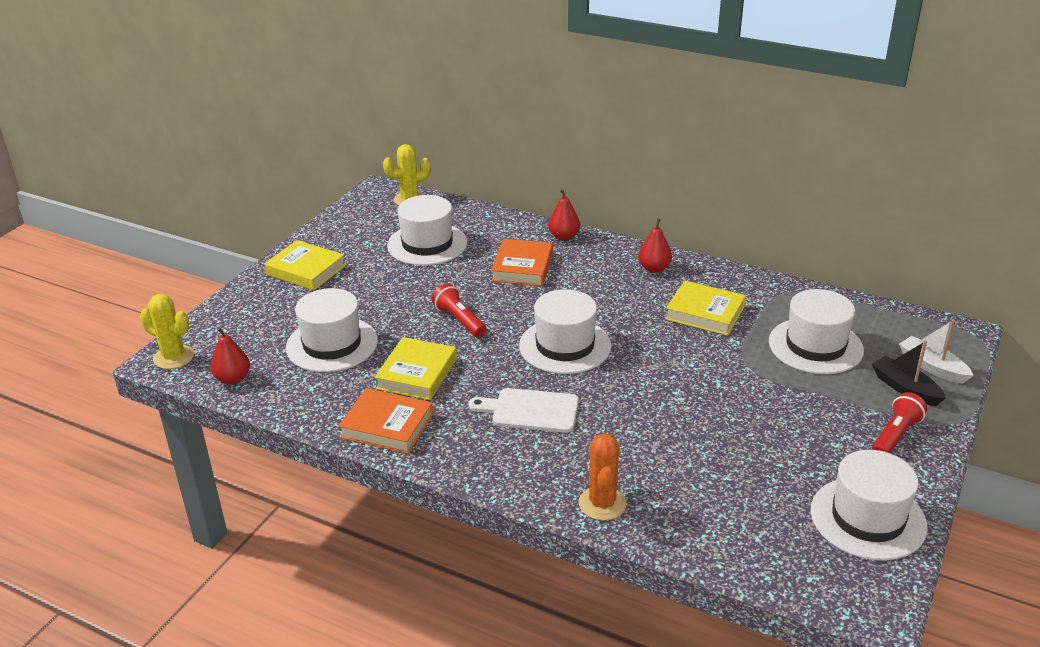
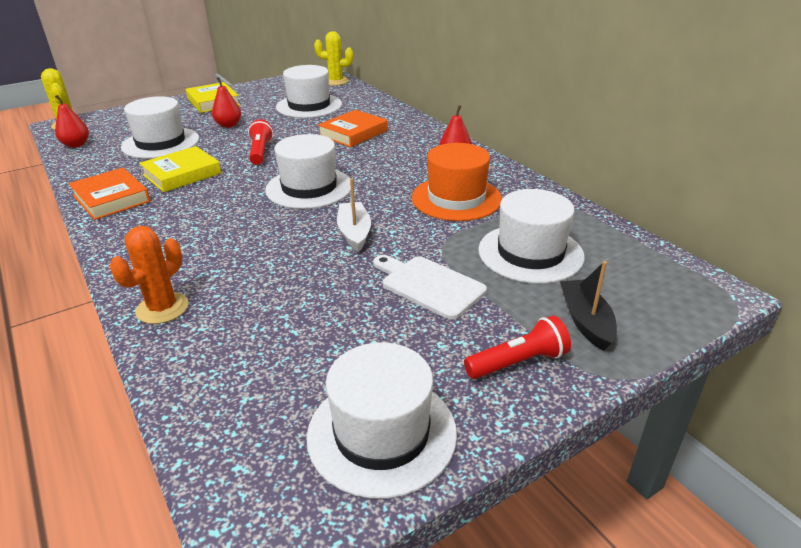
camera: 30 degrees right, 0 degrees up
(530, 410) = (217, 221): white cutting board -> white cutting board (429, 285)
(564, 237) = (411, 123): red pear -> red pear (228, 125)
(705, 313) = (456, 198): yellow book -> orange hat
(932, 367) = (643, 312): white boat -> white boat (354, 233)

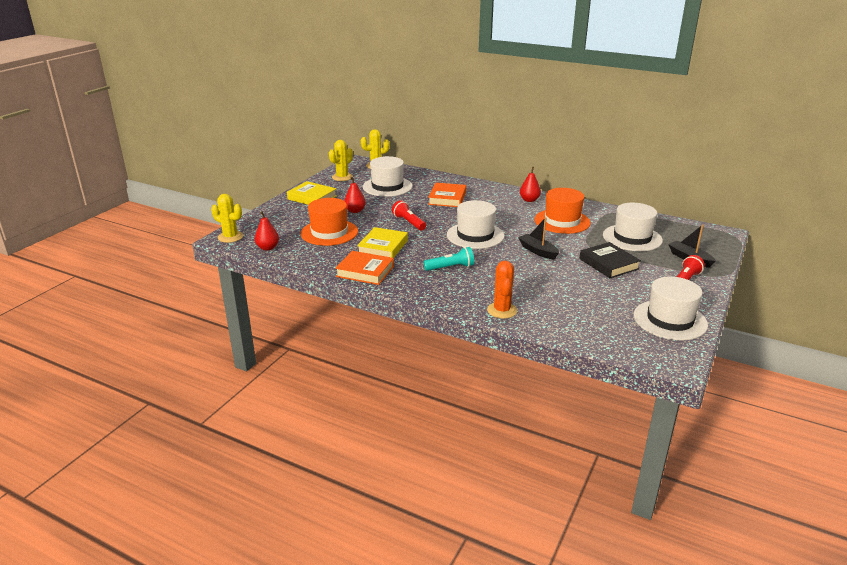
camera: 30 degrees left, 5 degrees down
(161, 143) = (329, 232): white hat -> orange hat
(208, 222) = (450, 267): none -> turquoise flashlight
(280, 87) = (342, 177): none -> yellow cactus
(354, 233) = (538, 251): white boat -> black boat
(429, 285) = (609, 264): white cutting board -> black book

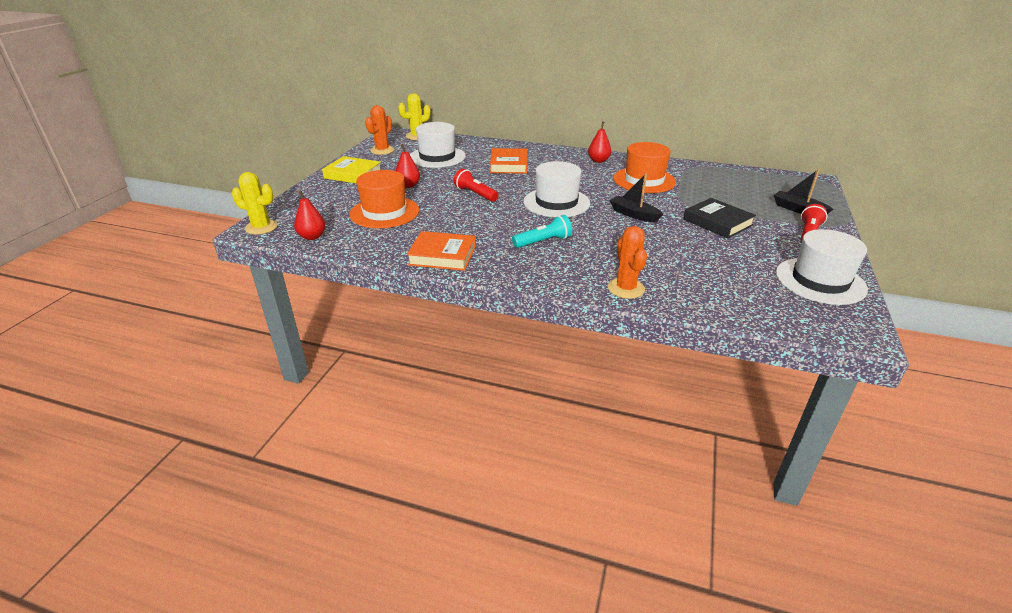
camera: 10 degrees left, 5 degrees up
(342, 177) = (382, 150): yellow cactus -> orange cactus
(383, 247) = (454, 224): yellow book -> none
(632, 238) = (726, 192): white hat -> none

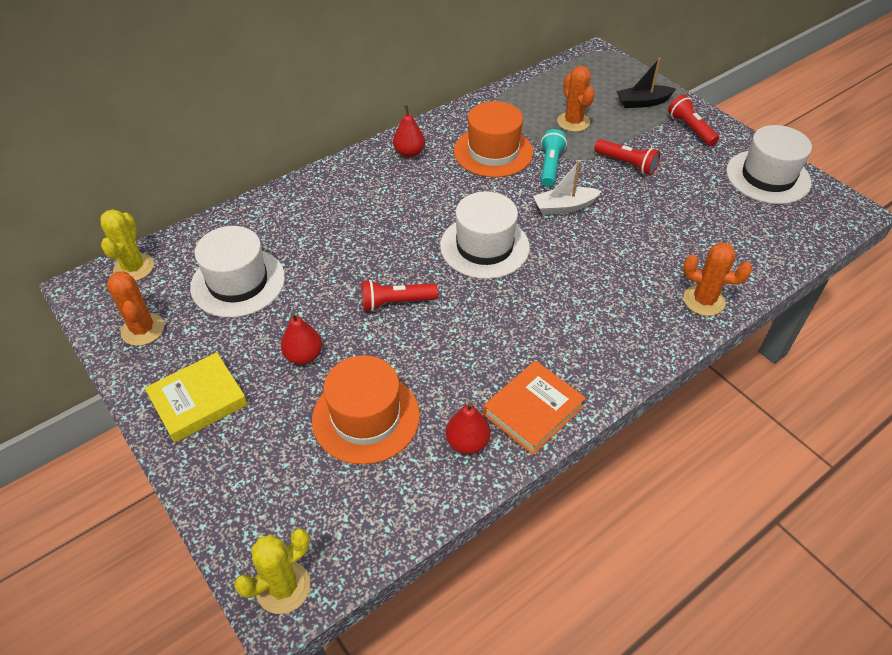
camera: 55 degrees left, 15 degrees up
(312, 236) = (371, 530): red pear -> red pear (467, 442)
(509, 165) = (340, 229): orange book -> none
(543, 242) = (568, 308): turquoise flashlight -> turquoise flashlight (550, 166)
(634, 214) = (564, 207): black boat -> white boat
(717, 222) = (626, 164): black book -> red flashlight
(723, 194) = (573, 122): none -> orange cactus

